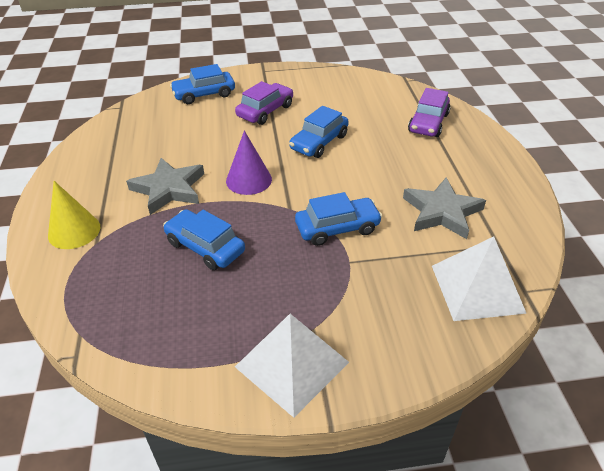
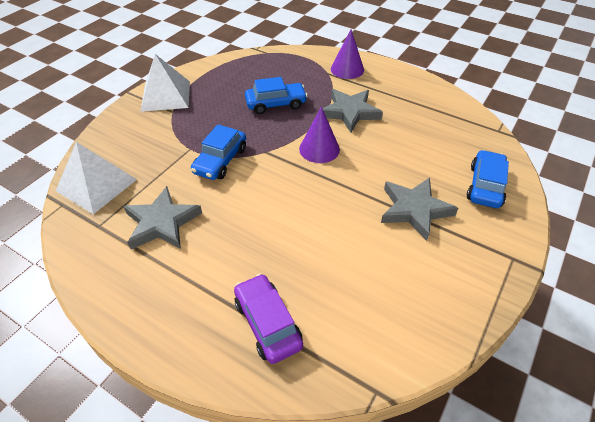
camera: 130 degrees right, 5 degrees up
(74, 231) = (347, 69): yellow cone -> purple cone
(265, 111) = (414, 210): purple car -> grey star
(319, 142) = (325, 214): blue car -> none

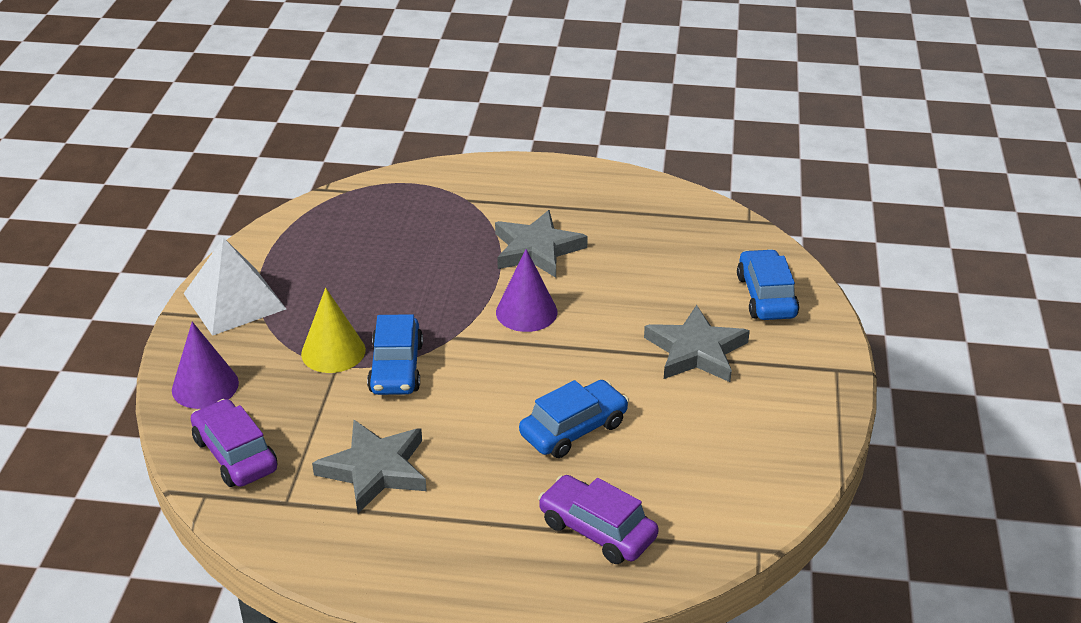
camera: 25 degrees left, 10 degrees down
(96, 185) = (235, 454): white pyramid -> purple car
(194, 140) = (333, 351): none -> yellow cone
(276, 104) = (420, 266): blue car -> blue car (573, 429)
(347, 69) = (493, 186): purple cone -> purple cone (205, 386)

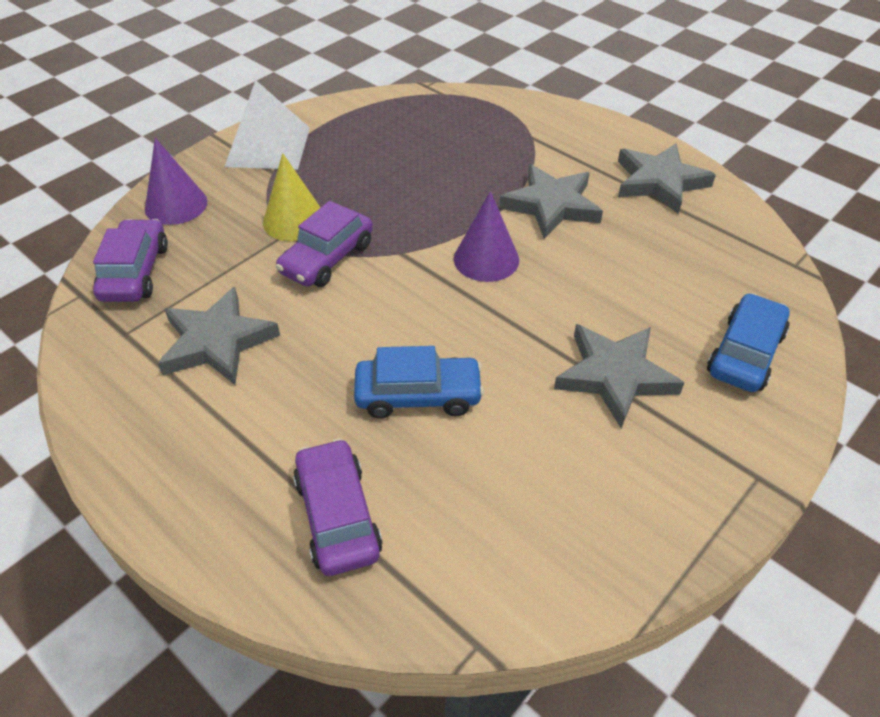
camera: 35 degrees right, 10 degrees up
(396, 368) = (327, 258): blue car -> purple car
(602, 197) = (659, 182): none -> grey star

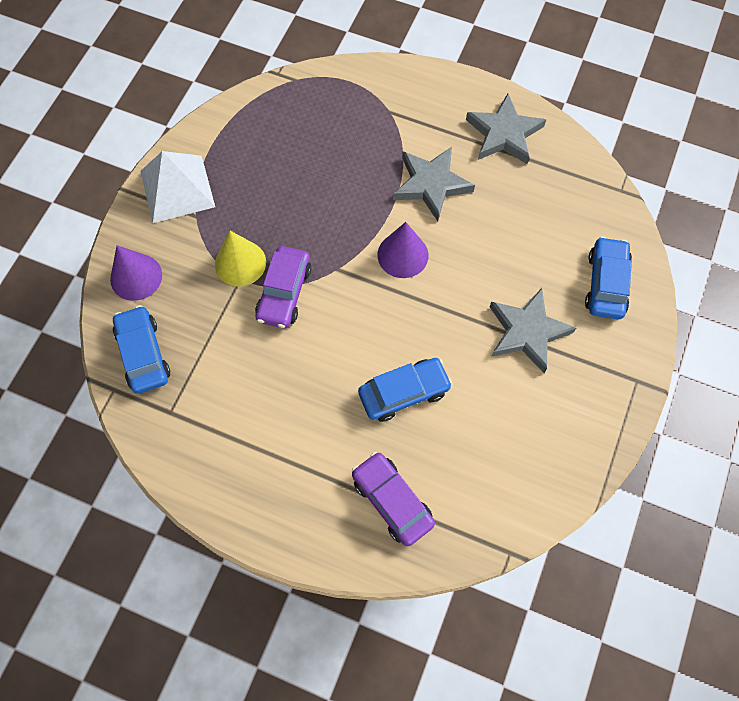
camera: 20 degrees left, 20 degrees up
(135, 272) = (143, 354): purple car -> blue car
(217, 342) = (242, 396): grey star -> none

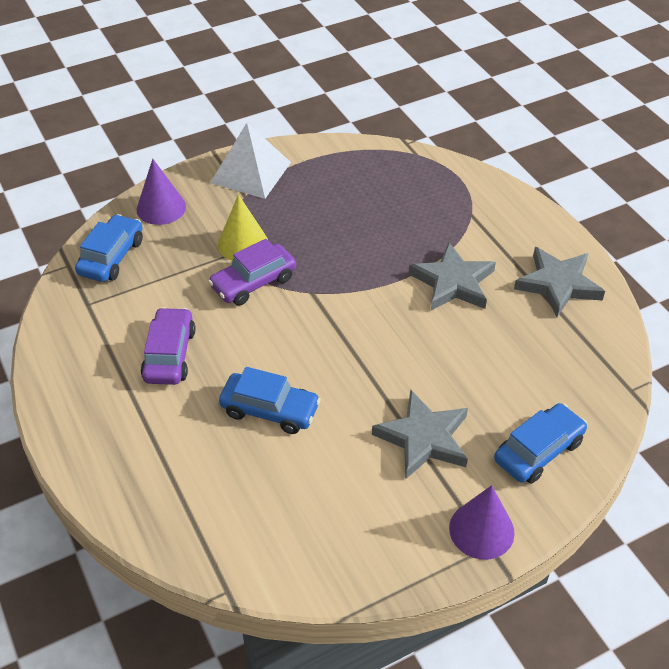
camera: 40 degrees right, 20 degrees down
(392, 501) = (175, 478): purple car -> purple car (169, 355)
(402, 255) = (375, 315): purple cone -> purple cone (481, 530)

